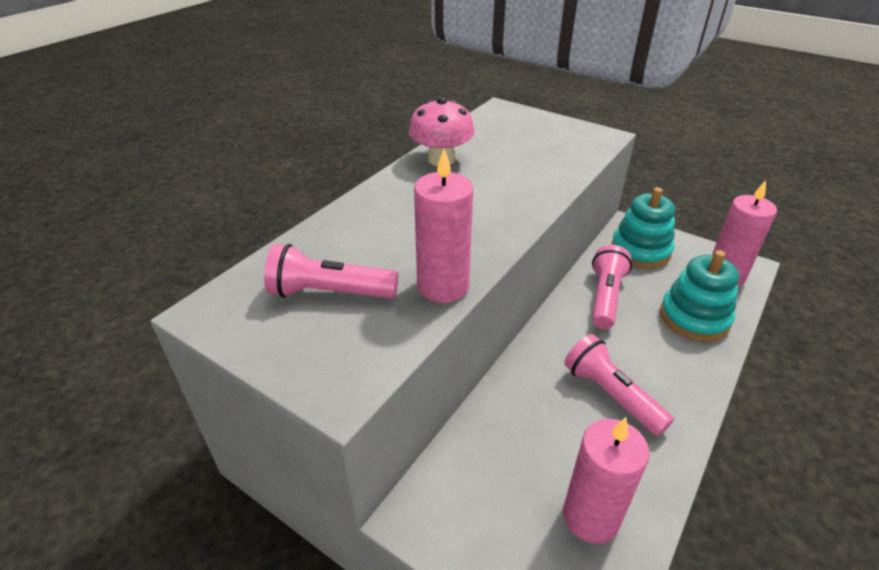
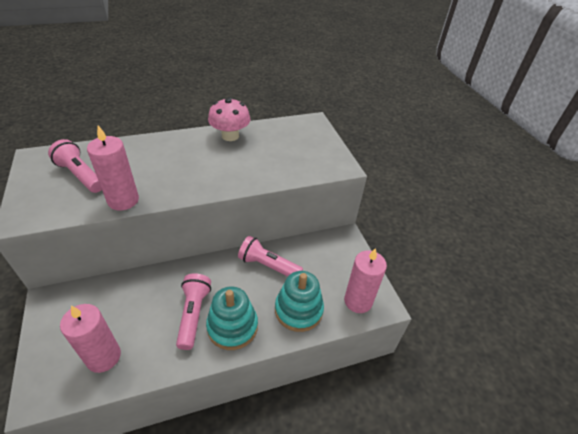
camera: 35 degrees right, 5 degrees up
(605, 297) = (268, 266): pink flashlight -> pink flashlight turned 120 degrees counterclockwise
(640, 251) = (329, 254): turquoise stacking toy -> turquoise stacking toy (232, 327)

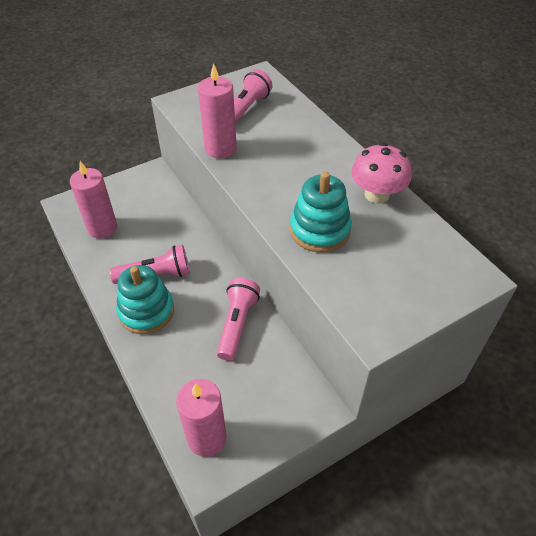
camera: 80 degrees right, 5 degrees up
(298, 310) = (179, 370): turquoise stacking toy -> turquoise stacking toy (320, 230)

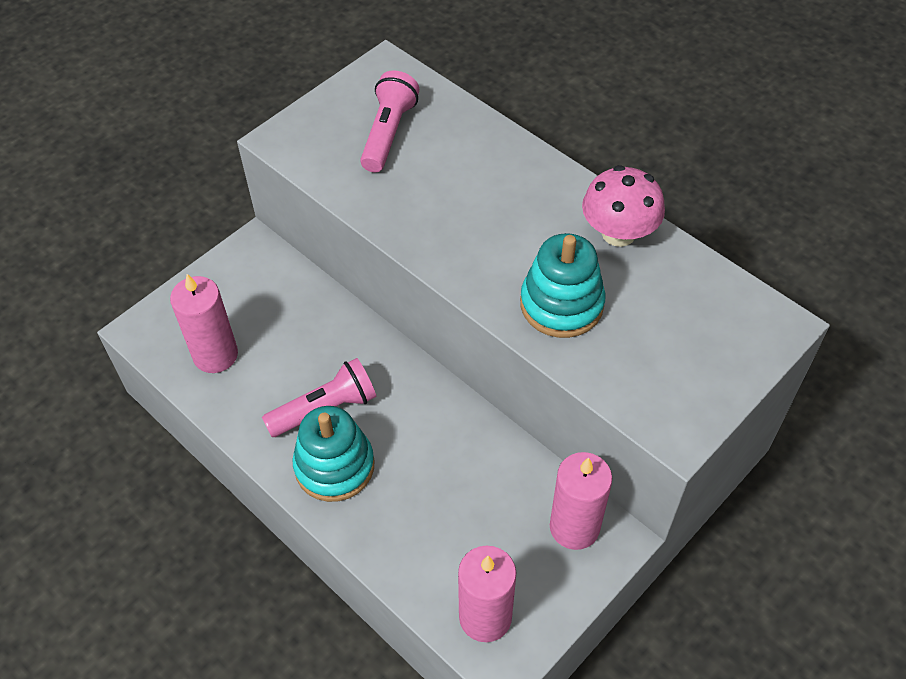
camera: 15 degrees left, 5 degrees up
(220, 148) = (378, 206): pink candle -> pink candle (574, 527)
(237, 324) = (467, 452): pink flashlight -> none

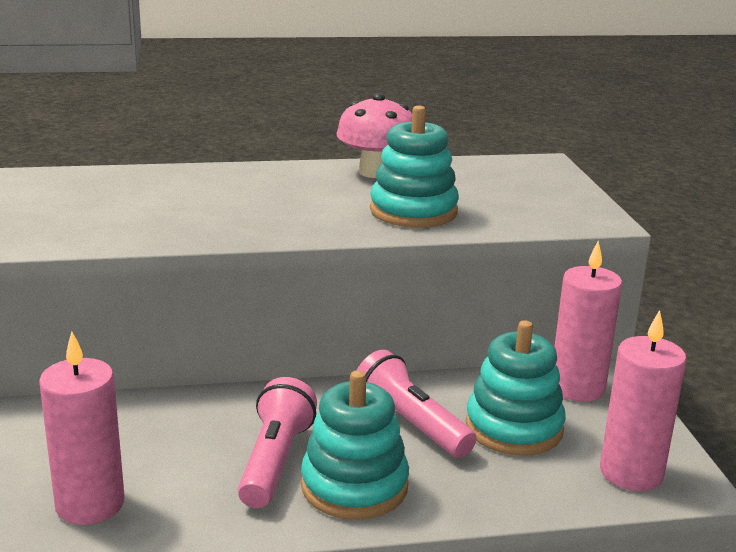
camera: 55 degrees left, 30 degrees down
(388, 133) = (93, 202): pink flashlight -> pink flashlight (410, 424)
(479, 515) = (514, 428): none -> turquoise stacking toy

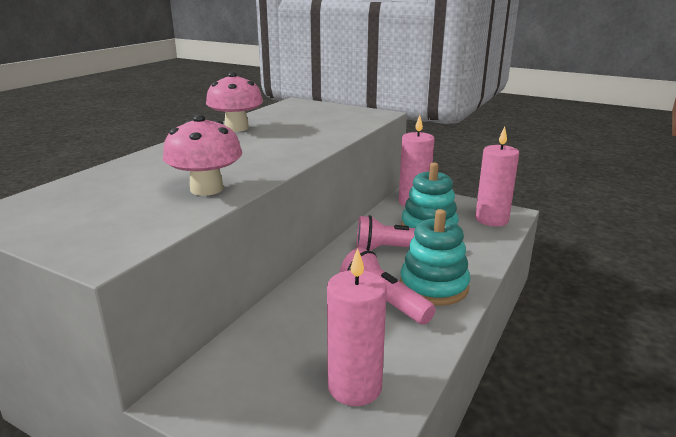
camera: 50 degrees left, 0 degrees up
(173, 226) = (207, 189): none -> pink mushroom
(413, 211) = (304, 136): turquoise stacking toy -> none

